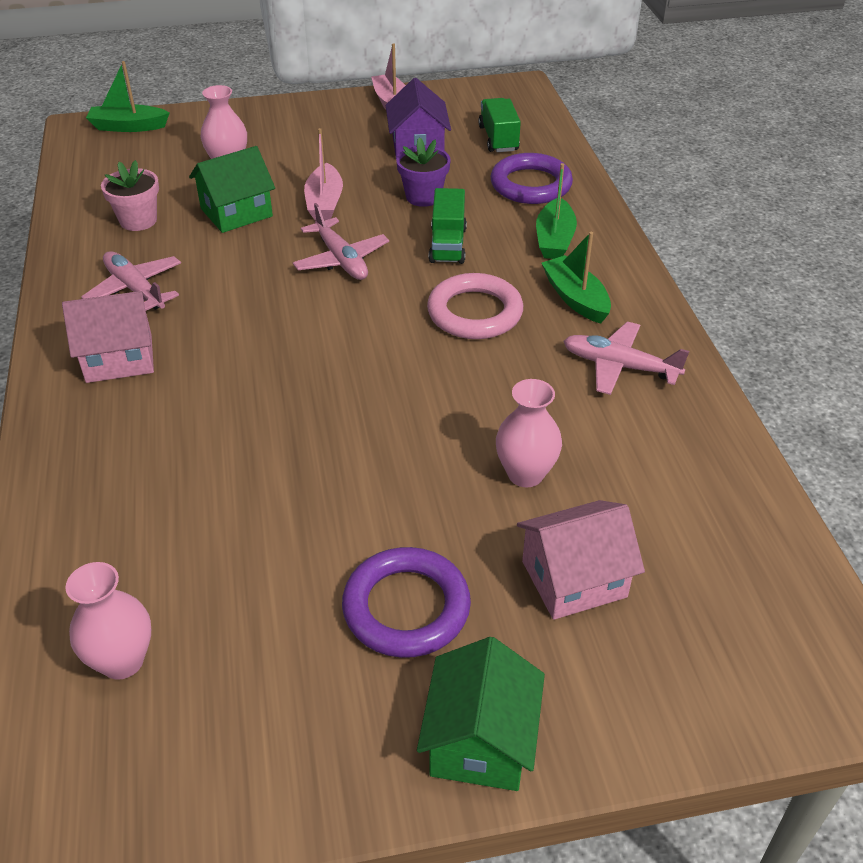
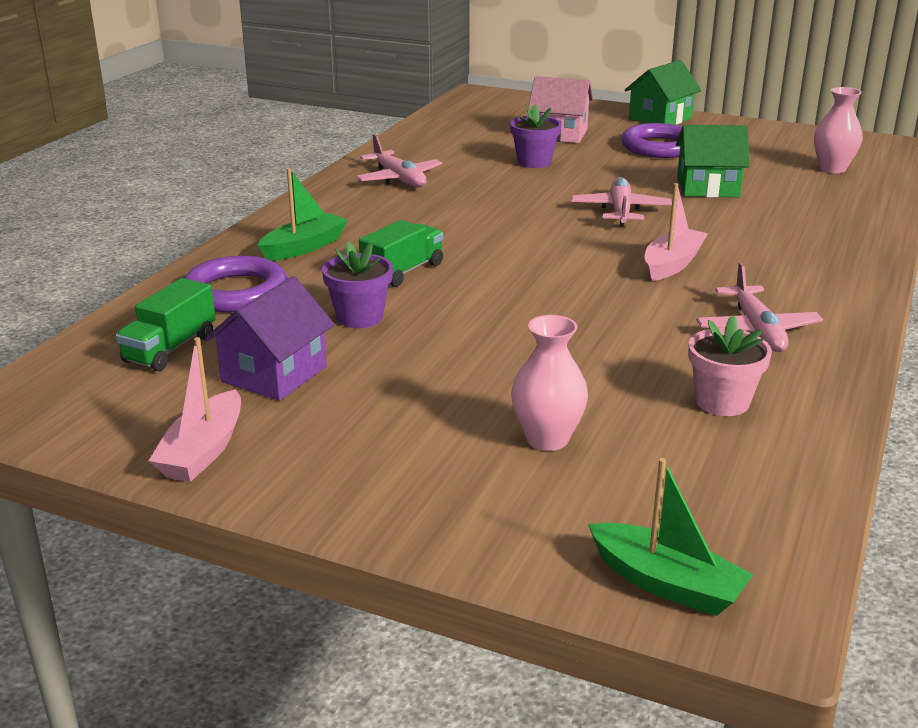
camera: 145 degrees left, 15 degrees down
(119, 358) = (793, 283): pink house -> none
(236, 212) = (588, 370): green house -> green house (707, 187)
(324, 203) = (474, 347): pink boat -> pink boat (672, 264)
(341, 260) = (519, 291): pink plane -> pink plane (620, 211)
(475, 312) = (452, 227): pink ring -> none
(525, 474) = (534, 162): pink vase -> purple flower pot
(575, 298) = (361, 212): green boat -> none

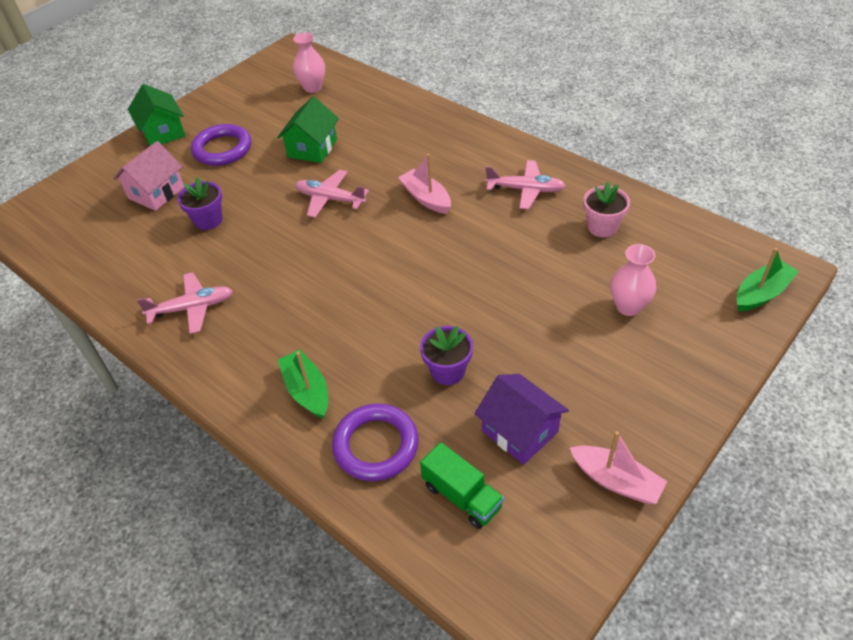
camera: 70 degrees left, 20 degrees up
(403, 272) = (381, 335): green truck -> none

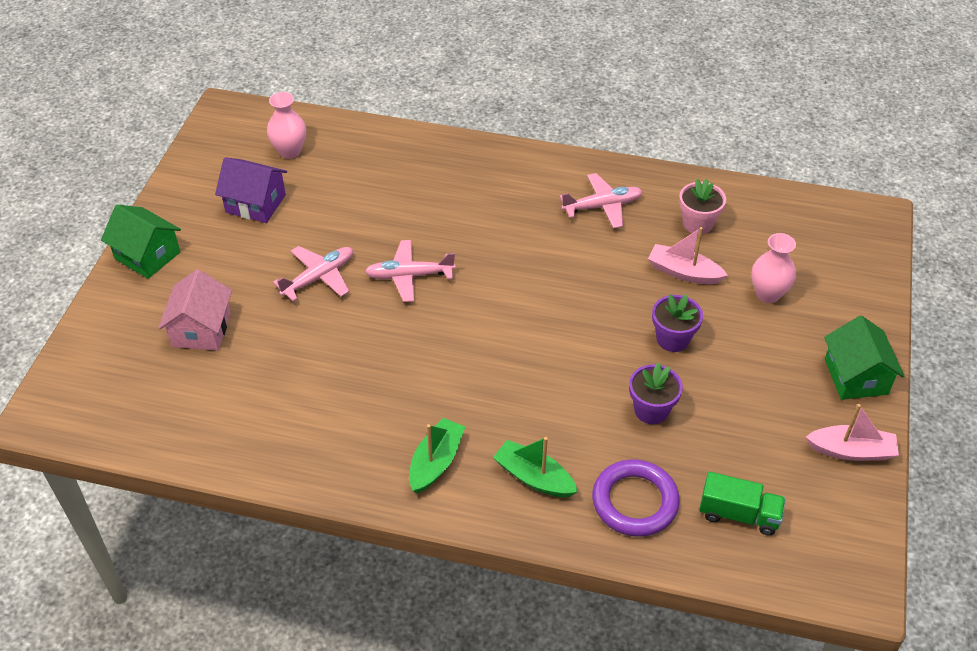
camera: 30 degrees left, 0 degrees up
(192, 308) = (350, 440): pink plane -> pink plane (319, 277)
(208, 220) = (290, 341): purple flower pot -> purple flower pot (672, 339)
(222, 149) = (240, 255): purple ring -> none
(312, 148) = (345, 224): green house -> green house (856, 377)
(426, 198) = (510, 245): pink boat -> pink boat (683, 272)
(520, 431) = (749, 440): purple house -> purple house (255, 203)
(761, 293) = (867, 244): green boat -> green boat (436, 462)

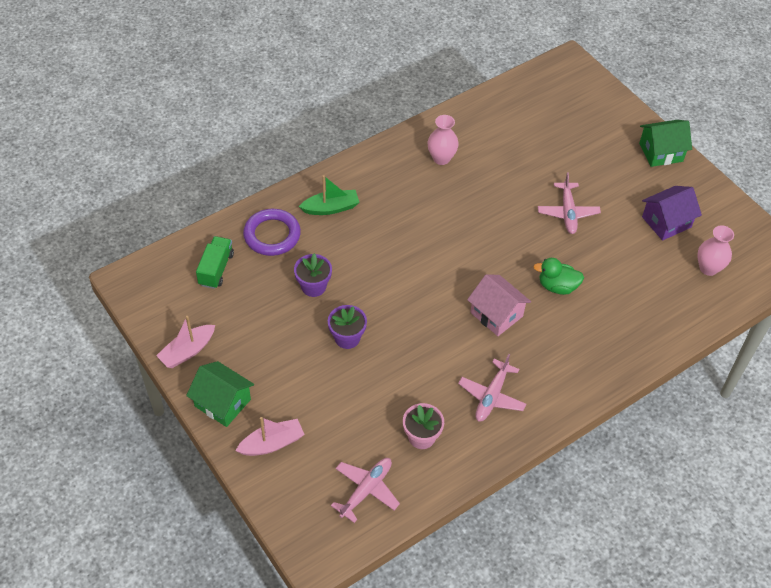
camera: 130 degrees right, 5 degrees up
(201, 329) = (574, 144): pink house -> pink house (496, 314)
(409, 276) = (528, 253): pink plane -> pink plane (366, 490)
(428, 233) = (557, 286): none -> green duck
(436, 462) = (383, 178): green boat -> none
(683, 272) = (389, 390): pink boat -> pink boat (272, 443)
(739, 514) = (216, 269): green truck -> green truck turned 135 degrees clockwise
(768, 294) = (325, 419): pink vase -> pink vase (441, 158)

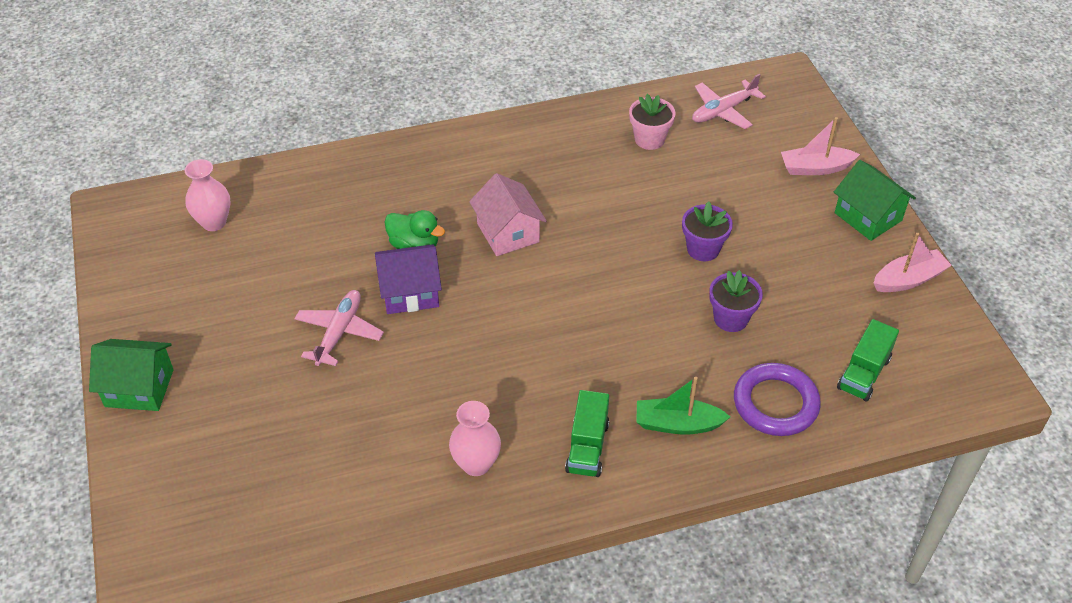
camera: 160 degrees left, 5 degrees down
(381, 182) = (587, 447): none -> green truck
(491, 396) = (556, 157): pink plane -> none
(666, 222) = (217, 288): purple house -> purple house (410, 292)

